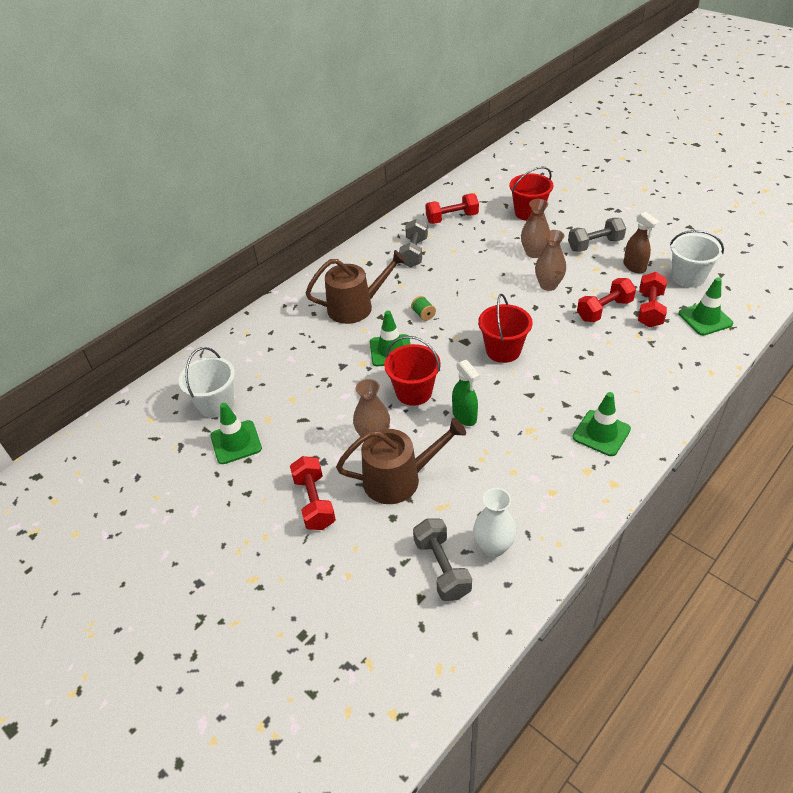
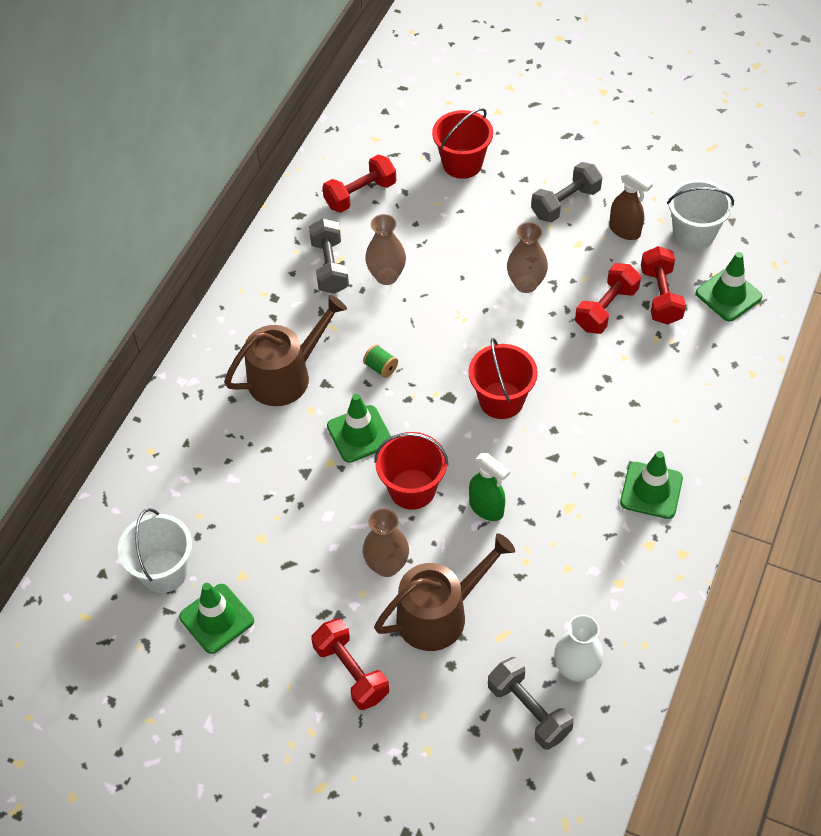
camera: 20 degrees left, 10 degrees up
(533, 253) = (490, 234): brown vase -> brown vase (386, 276)

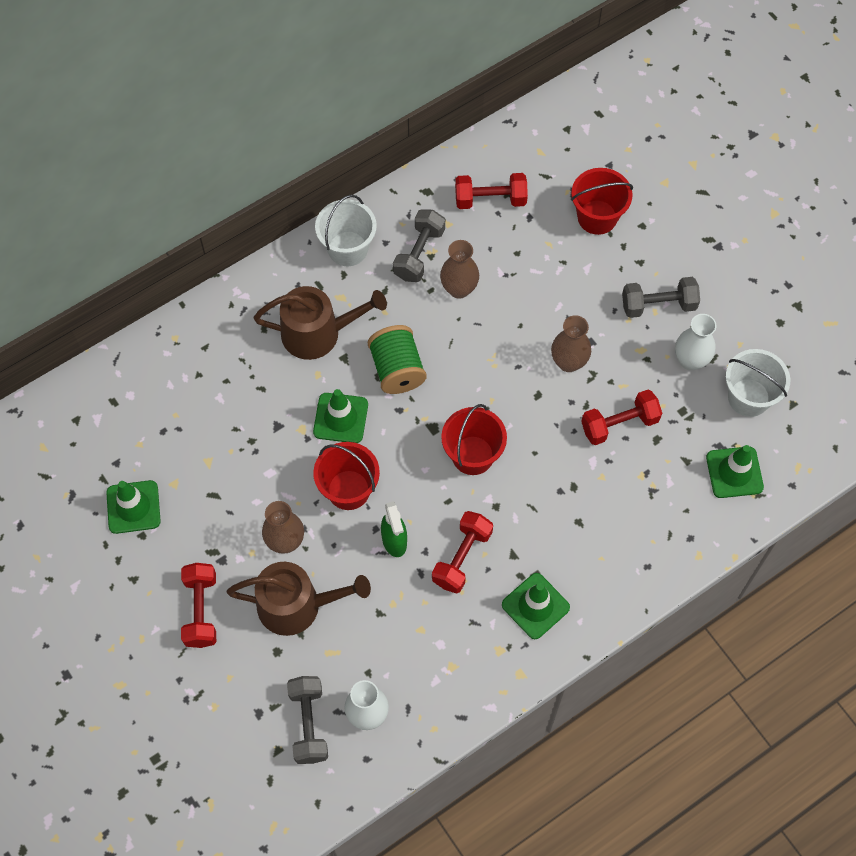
camera: 30 degrees right, 10 degrees up
(164, 571) = (120, 445): white bucket -> white bucket (348, 249)
(381, 368) = (397, 369): green spool -> green spool, size x2.10
(625, 231) = (690, 360): brown spray bottle -> white vase
(660, 296) = (675, 439): red dumbbell -> red dumbbell (462, 557)

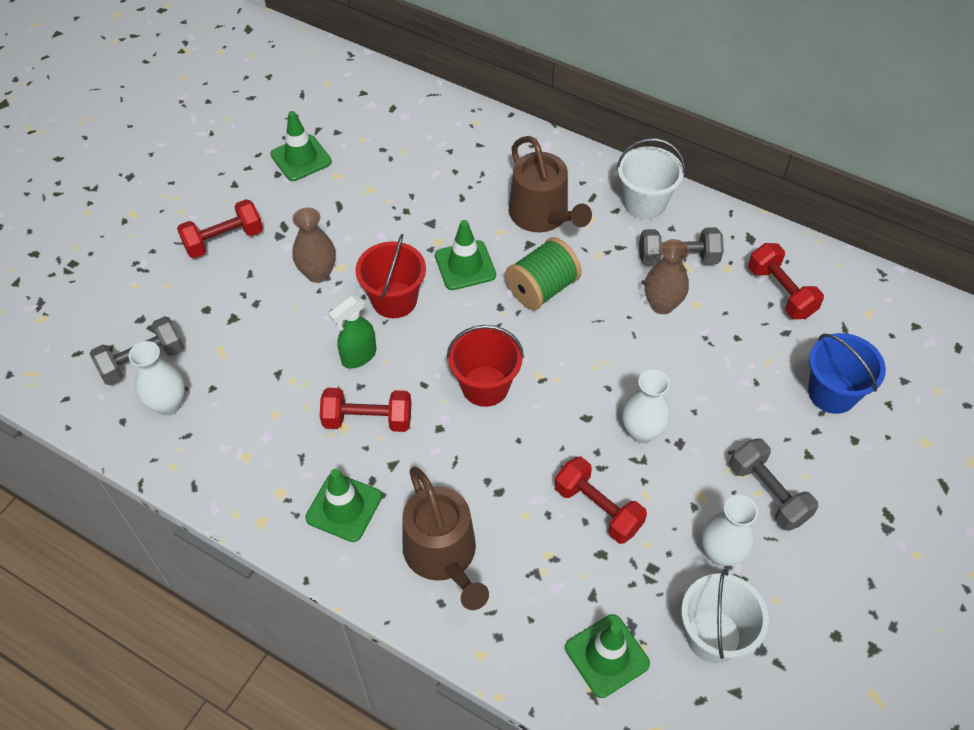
camera: 65 degrees right, 10 degrees down
(297, 605) = (258, 306): brown watering can -> brown watering can (443, 555)
(568, 362) = (641, 431): brown vase -> white vase
(597, 217) = (832, 393): red bucket -> blue bucket

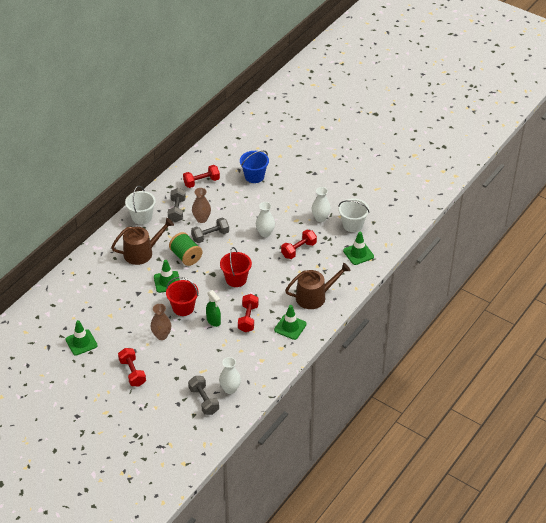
camera: 85 degrees left, 10 degrees down
(768, 493) = (297, 201): grey dumbbell -> grey dumbbell (210, 236)

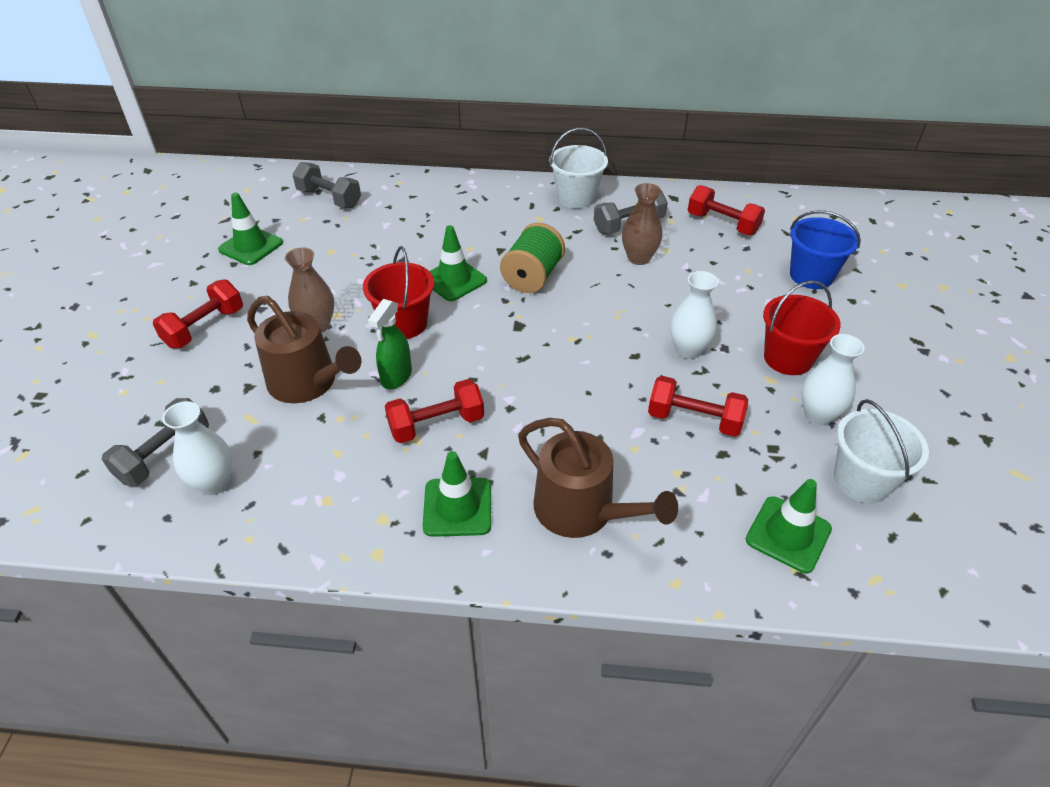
camera: 60 degrees right, 0 degrees up
(142, 253) = (498, 228): brown watering can -> brown watering can (308, 382)
(210, 236) = (609, 284): grey dumbbell -> grey dumbbell (329, 198)
(236, 279) = (530, 361): red bucket -> red bucket (788, 358)

